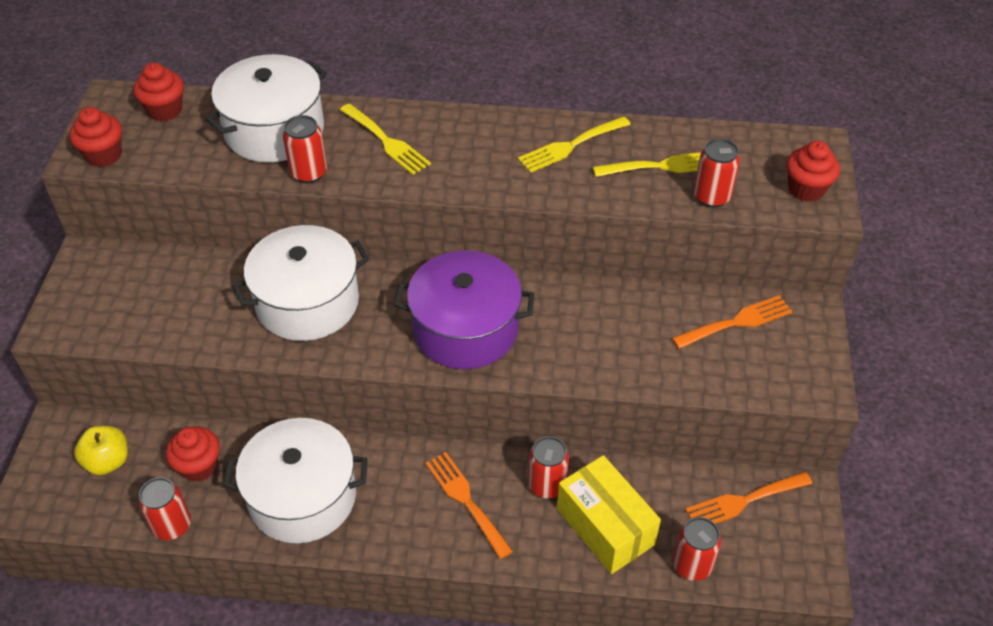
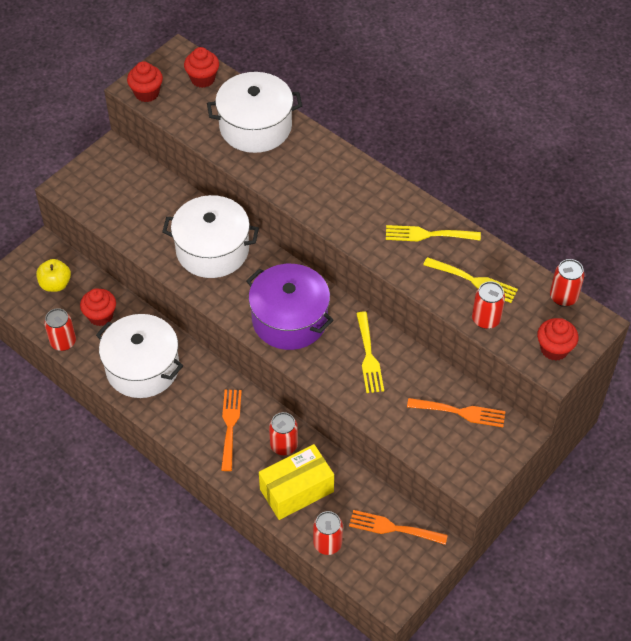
camera: 35 degrees right, 5 degrees up
(309, 173) = (252, 168): red can -> red can (563, 297)
(386, 141) = (316, 170): yellow fork -> yellow fork (369, 356)
(605, 527) = (296, 490): yellow box -> yellow box turned 60 degrees clockwise

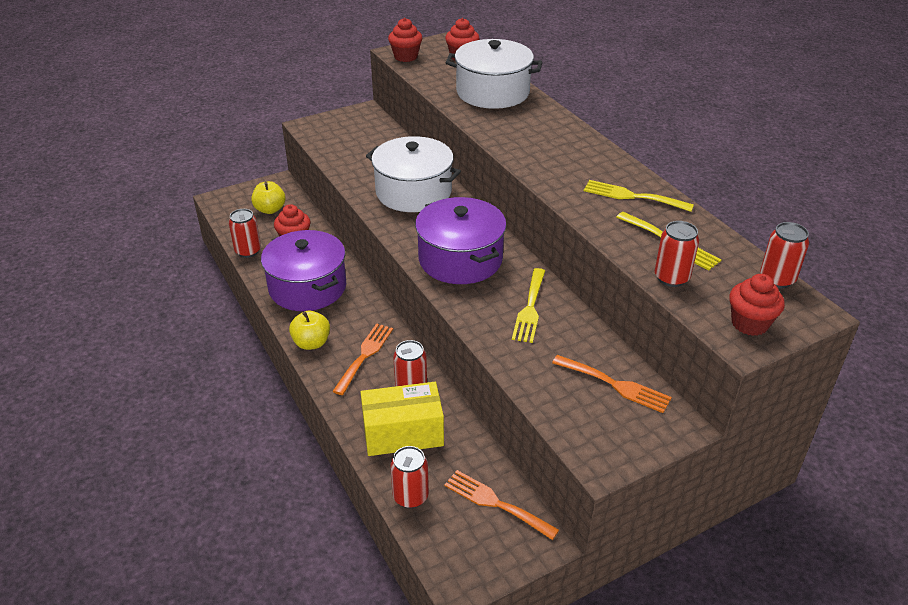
camera: 20 degrees right, 15 degrees down
(142, 368) = (307, 287): white pot -> purple pot
(178, 427) = (311, 343): none -> yellow apple

